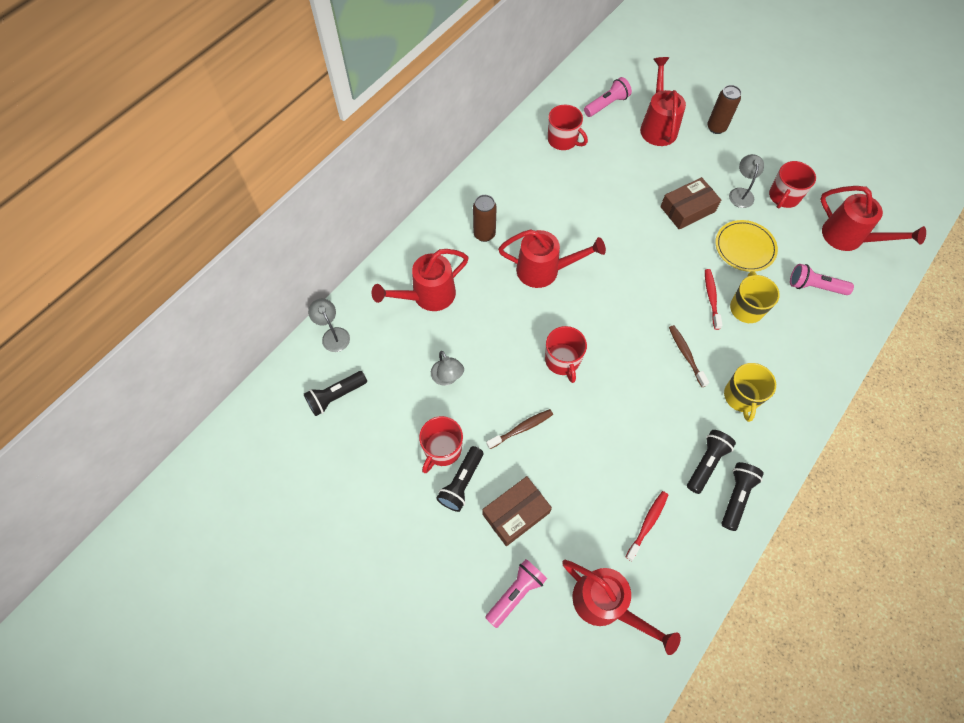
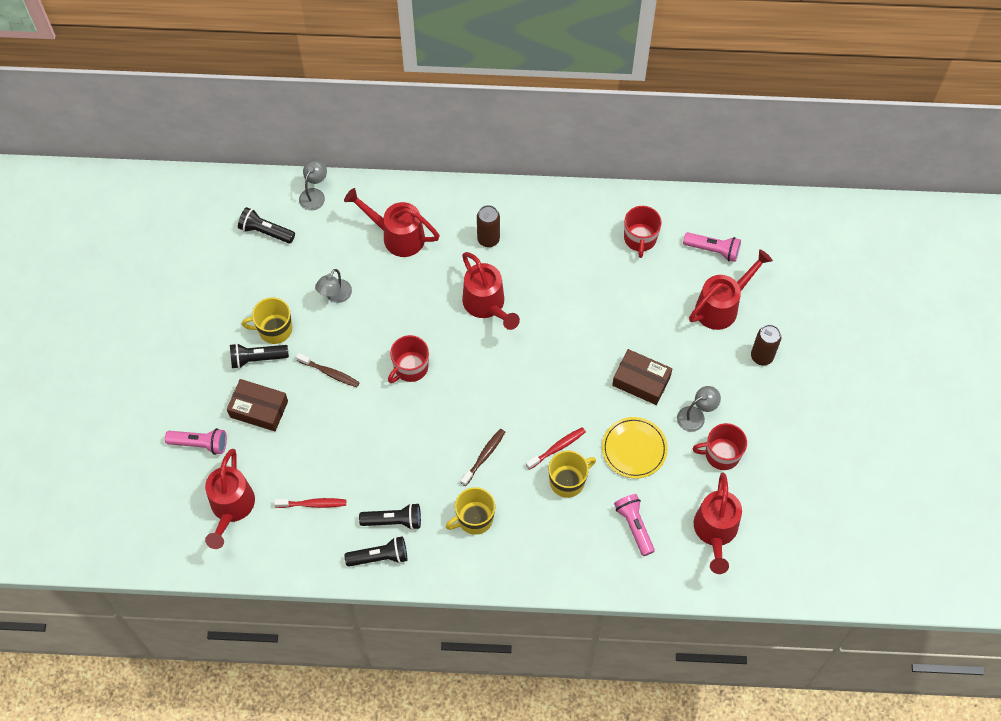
camera: 55 degrees right, 0 degrees up
(442, 449) = (274, 329): red mug -> yellow mug

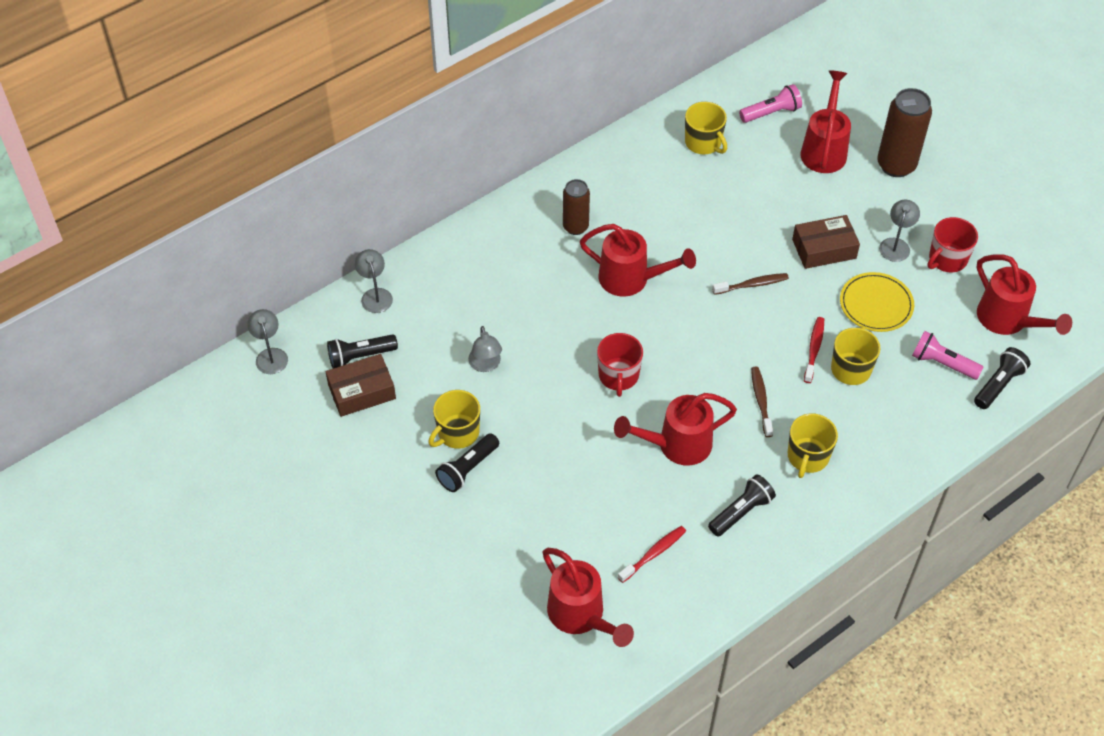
camera: 40 degrees left, 10 degrees down
(200, 444) = (490, 583): pink flashlight -> none
(214, 190) = (270, 355): none -> grey lamp
(259, 409) = (515, 510): brown box -> brown box (362, 391)
(330, 373) = (550, 432): brown toothbrush -> brown toothbrush (752, 285)
(379, 557) = (761, 551): black flashlight -> black flashlight (998, 385)
(397, 236) = (490, 278): red watering can -> red watering can (677, 445)
(640, 239) = (703, 143): red mug -> yellow mug
(761, 356) = (896, 165): brown can -> brown can, size x1.58

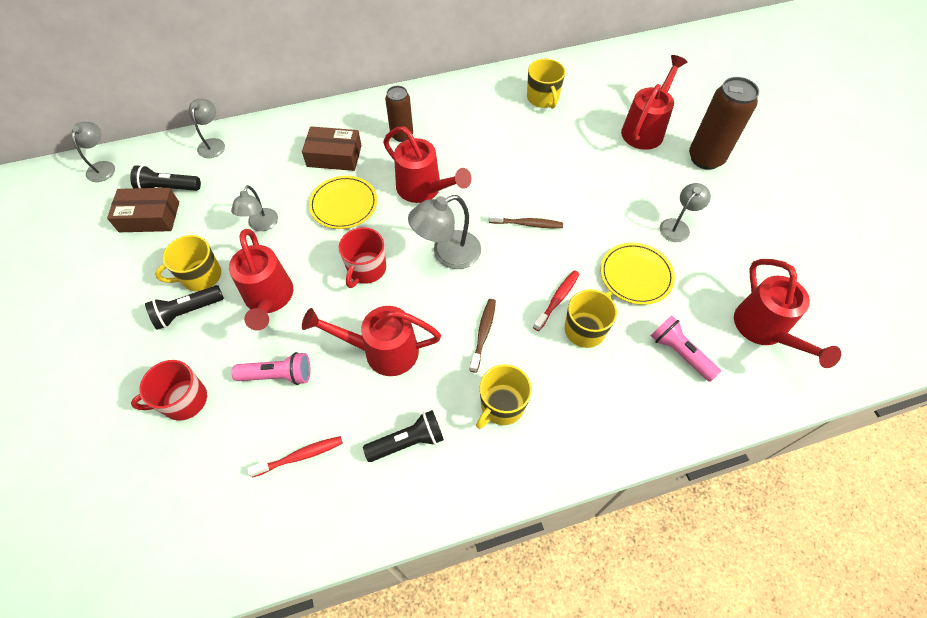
camera: 20 degrees right, 5 degrees up
(558, 319) = (343, 204): none -> yellow plate
(581, 616) = (193, 498): red watering can -> red watering can (269, 299)
(689, 337) = (447, 254): none -> grey lamp
(771, 113) = (611, 90): pink flashlight -> pink flashlight (278, 375)
(824, 249) = (608, 211): brown box -> brown box (334, 156)
(947, 259) = (723, 253): red mug -> red mug (184, 400)
(998, 385) = (731, 394): black flashlight -> none

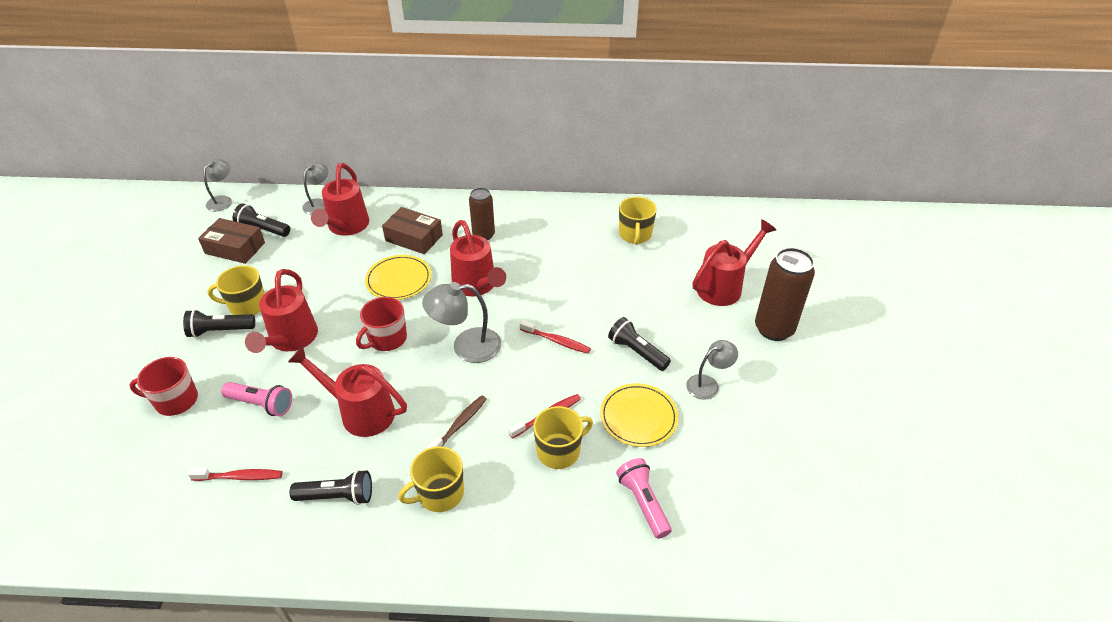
camera: 20 degrees right, 15 degrees down
(261, 225) = (319, 278): grey lamp -> none
(527, 224) = (556, 341): brown toothbrush -> red toothbrush
(603, 214) = (637, 352): none -> black flashlight
(764, 330) = (747, 509): red watering can -> red watering can (346, 227)

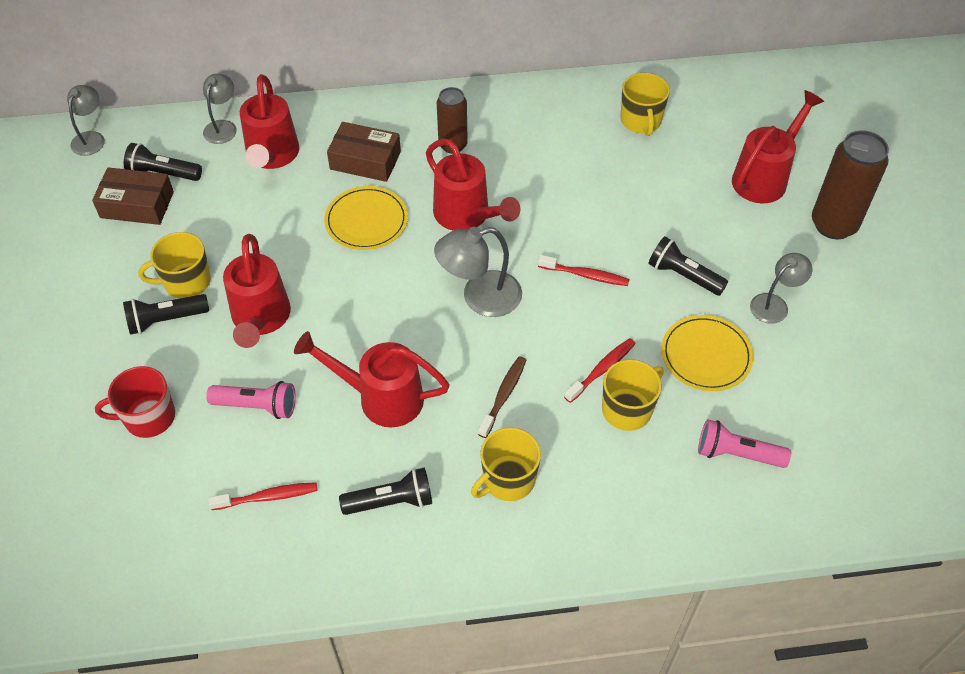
camera: 10 degrees left, 10 degrees up
(387, 339) = (379, 301): red mug -> none
(643, 503) = (737, 454): pink flashlight -> pink flashlight turned 45 degrees counterclockwise

